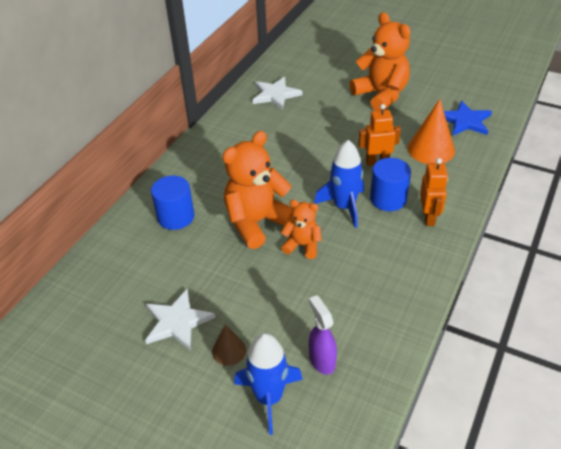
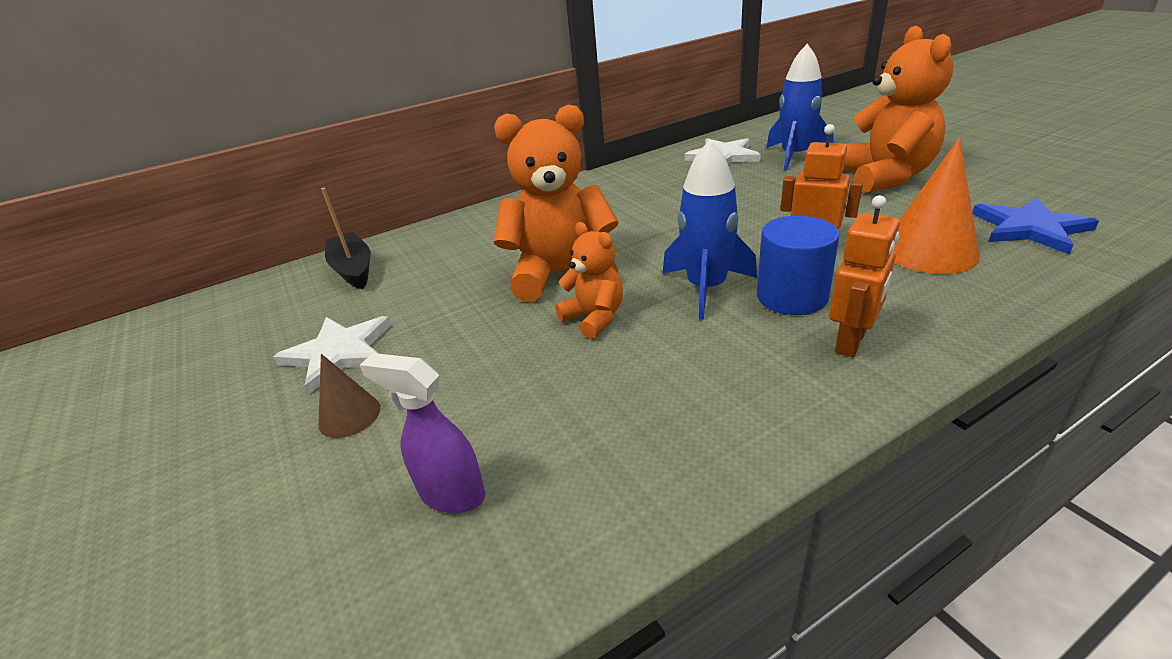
camera: 35 degrees right, 10 degrees down
(109, 264) = (353, 269): none -> black boat
(176, 217) = (474, 244): blue cylinder -> none
(269, 397) = (315, 513): blue rocket -> blue rocket (794, 156)
(321, 360) = (451, 494): purple spray bottle -> purple spray bottle turned 75 degrees counterclockwise

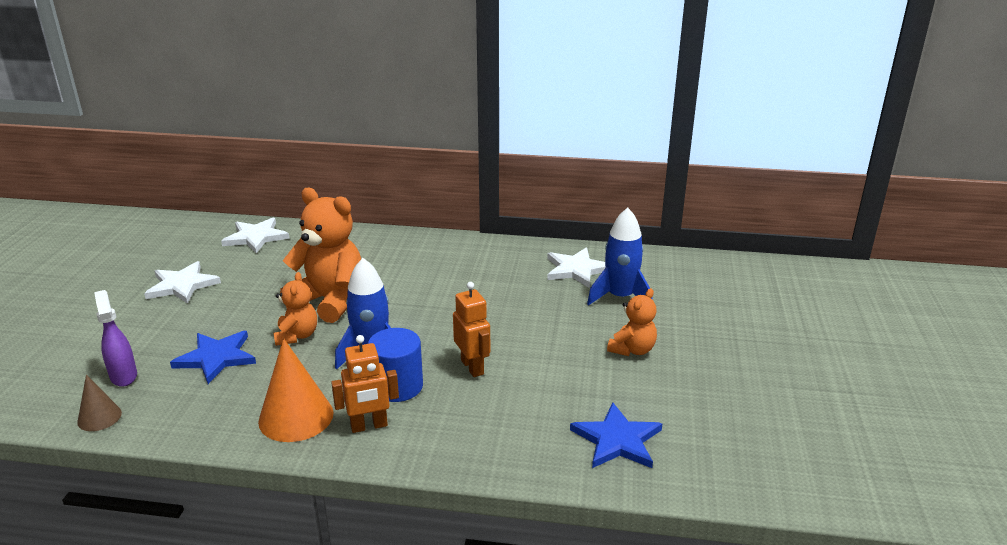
camera: 35 degrees right, 5 degrees down
(349, 415) = (143, 319): brown cone -> brown cone (99, 417)
(353, 269) = (256, 237): black boat -> white star
(544, 391) = (216, 358): none -> blue star
(884, 177) = (632, 350): orange teddy bear -> orange teddy bear, size x0.54
(928, 251) = (523, 412): orange cone -> orange cone (296, 417)

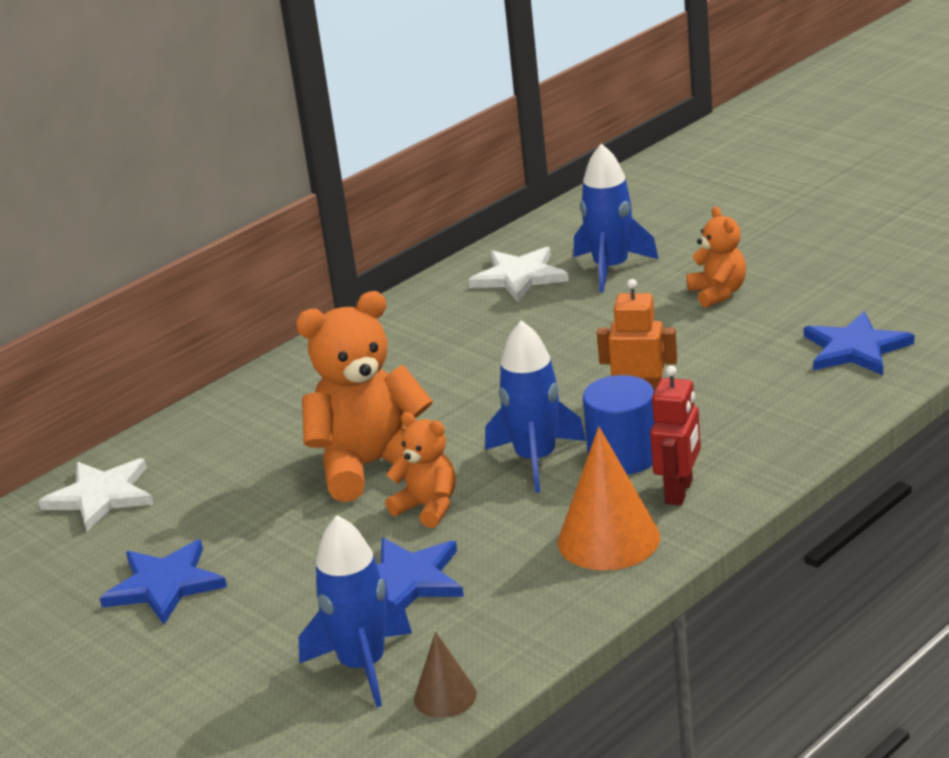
camera: 50 degrees left, 0 degrees up
(123, 376) = (363, 666): purple spray bottle -> blue rocket
(182, 285) = (164, 585): white star -> blue star
(369, 426) = (679, 492): orange robot -> red robot

